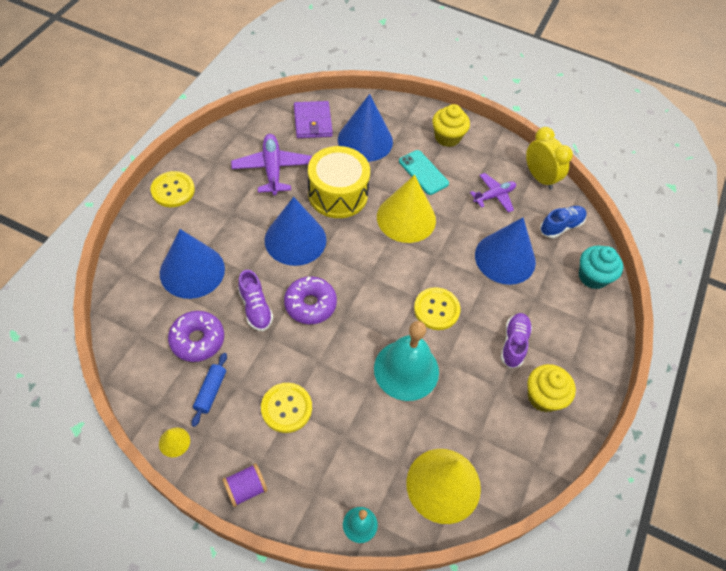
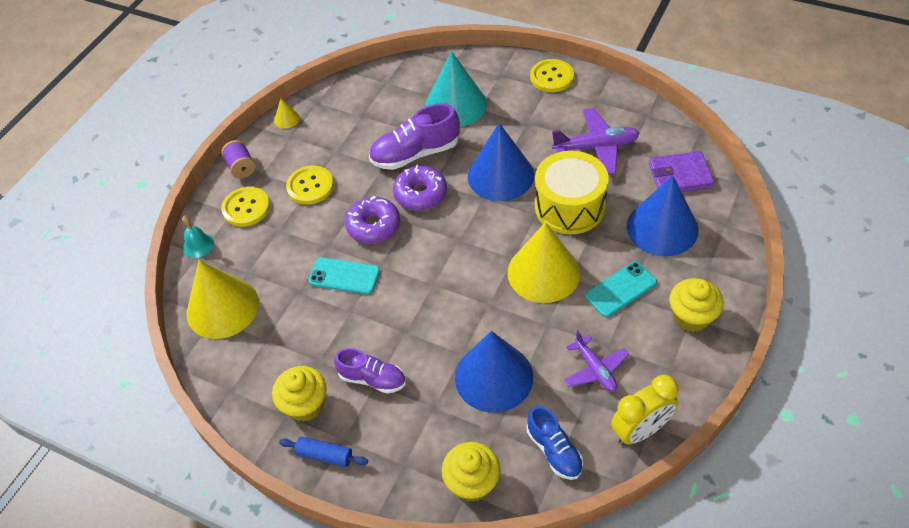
camera: 100 degrees right, 5 degrees down
(192, 271) = (455, 105): blue cone -> turquoise cone
(197, 340) = (381, 119): purple donut -> purple donut (373, 226)
(210, 391) = (330, 134): blue rolling pin -> blue rolling pin (325, 455)
(255, 308) = (415, 154): purple shoe -> purple shoe, size x1.56
(406, 370) = (344, 276): turquoise bell -> turquoise phone
(436, 309) = (417, 303): yellow button -> yellow button (246, 208)
(592, 277) = (472, 482): turquoise cupcake -> yellow cupcake

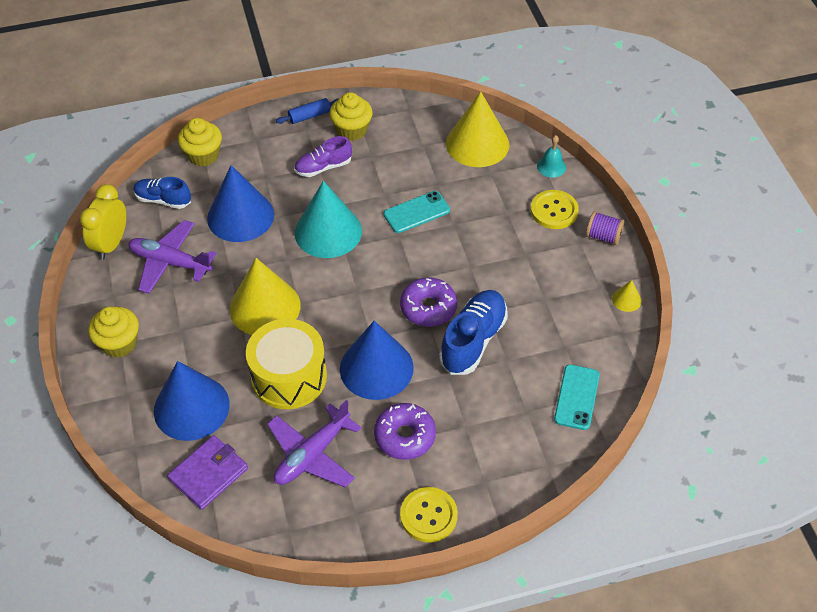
camera: 135 degrees right, 0 degrees up
(310, 186) = (527, 257): yellow button -> none
(373, 226) = (437, 259): purple donut -> purple donut (405, 436)
(415, 154) = (473, 340): purple shoe -> blue shoe
(455, 105) = (492, 415): turquoise cone -> turquoise cone (328, 231)
(595, 369) = (170, 262): purple plane -> purple plane, size x1.53
(621, 289) = (191, 331): turquoise phone -> turquoise phone (576, 397)

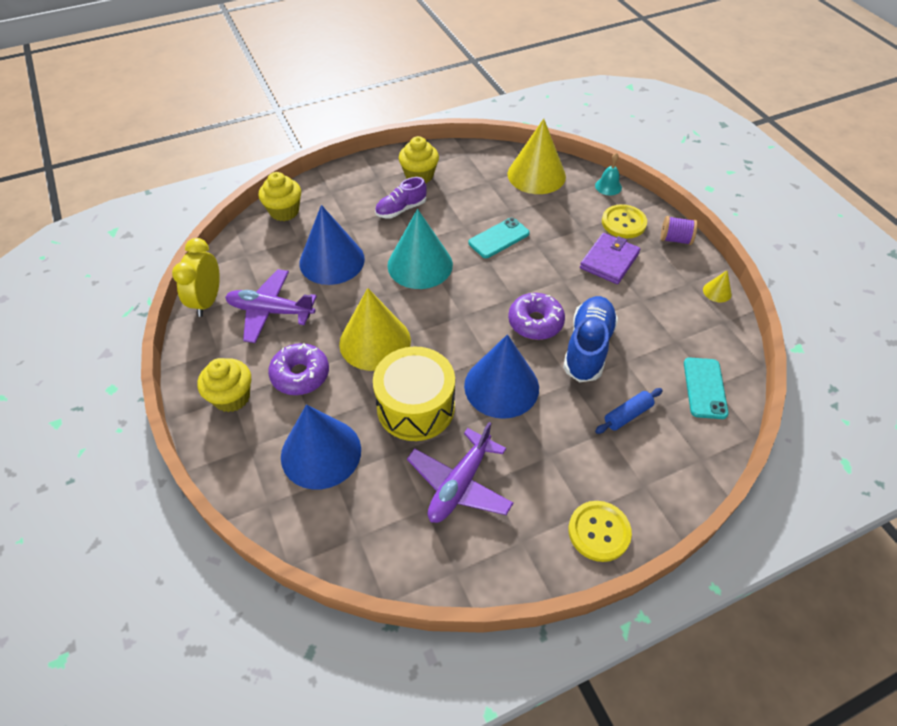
camera: 10 degrees left, 0 degrees up
(163, 200) = (253, 255): blue shoe -> none
(208, 474) = (354, 522): purple wallet -> purple wallet (609, 261)
(309, 116) = (377, 168): blue rolling pin -> blue rolling pin (627, 415)
(405, 436) = (549, 451): purple donut -> purple donut (300, 375)

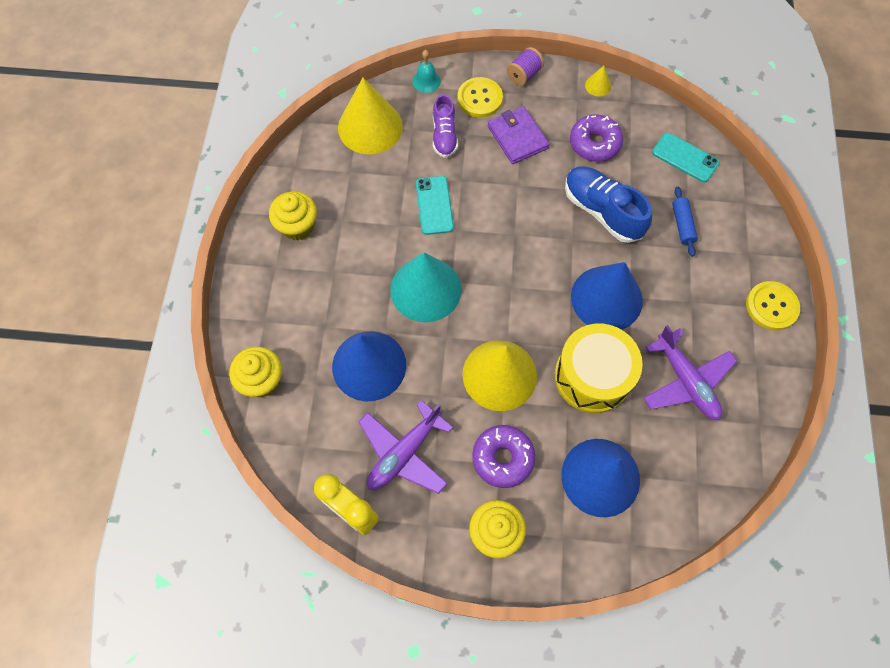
camera: 60 degrees left, 15 degrees up
(401, 209) = (337, 267): purple shoe -> purple shoe (444, 136)
(535, 322) = (553, 234): purple donut -> purple donut (594, 143)

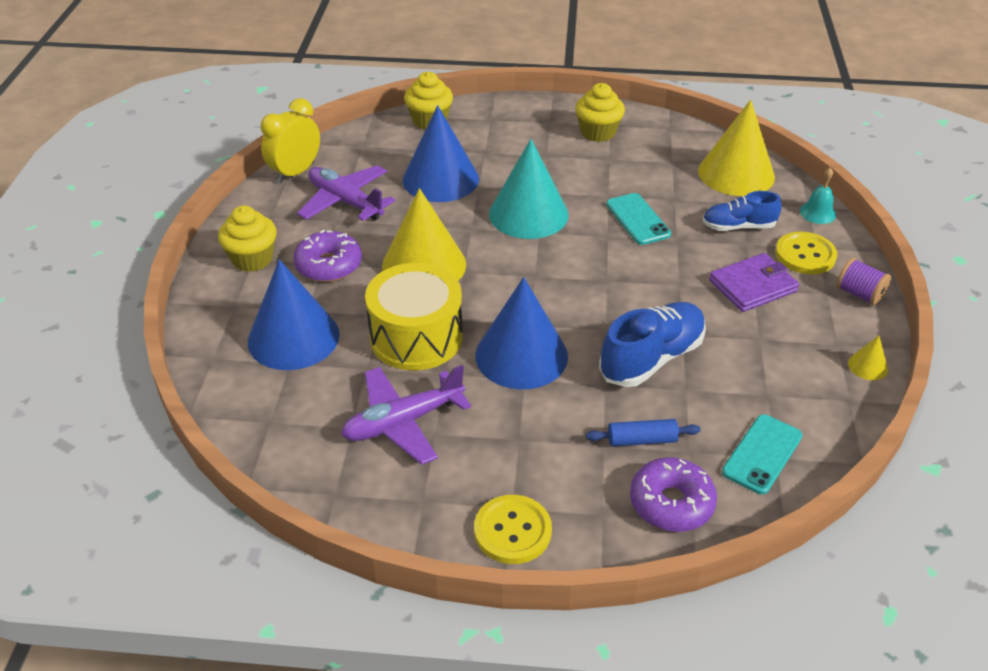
camera: 90 degrees right, 25 degrees down
(434, 205) = (637, 219): turquoise phone -> turquoise phone turned 75 degrees clockwise
(444, 136) = (738, 227): purple shoe -> blue shoe
(594, 143) = (762, 357): purple donut -> purple donut (671, 503)

